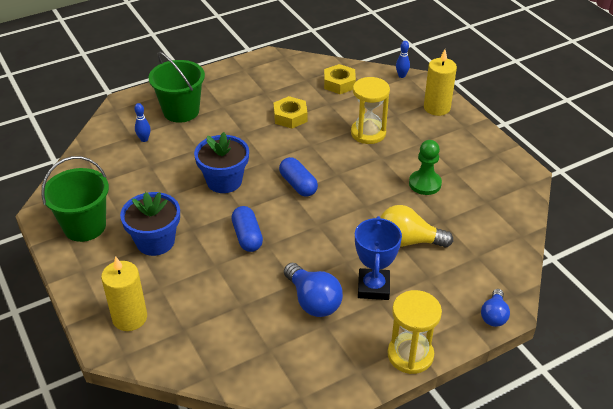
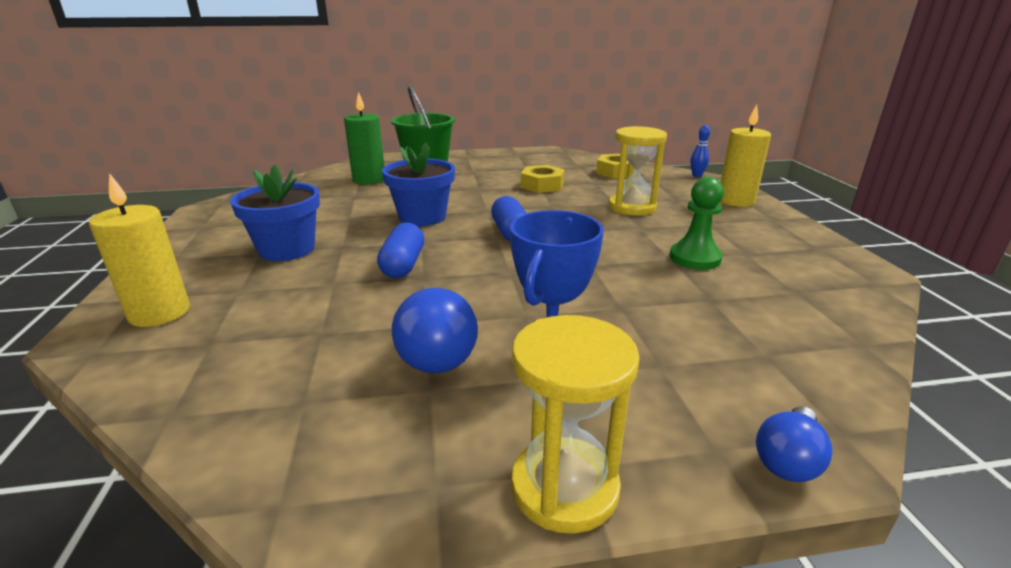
camera: 20 degrees right, 15 degrees down
(84, 226) = (228, 225): green bucket -> none
(144, 139) = (369, 180): blue bowling pin -> green candle
(408, 241) = (642, 312): yellow light bulb -> none

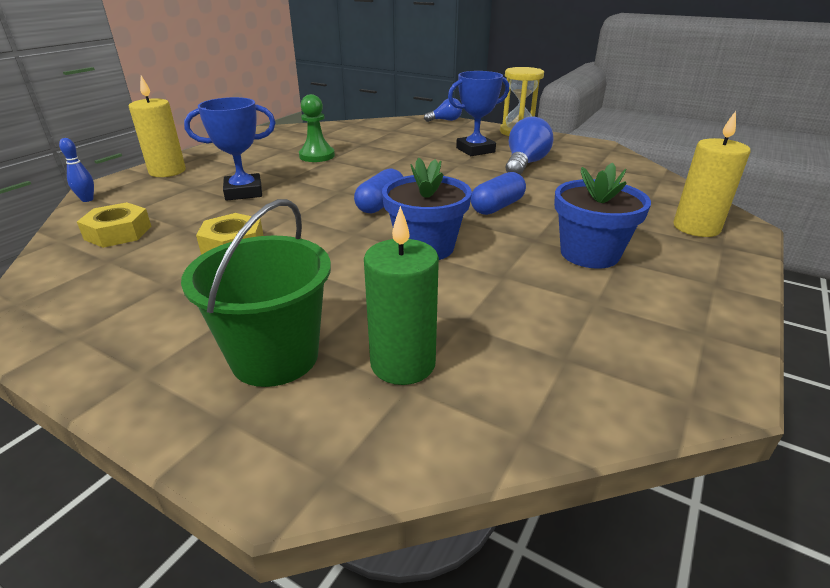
camera: 140 degrees left, 5 degrees up
(632, 207) = (243, 192): yellow hourglass -> blue trophy

